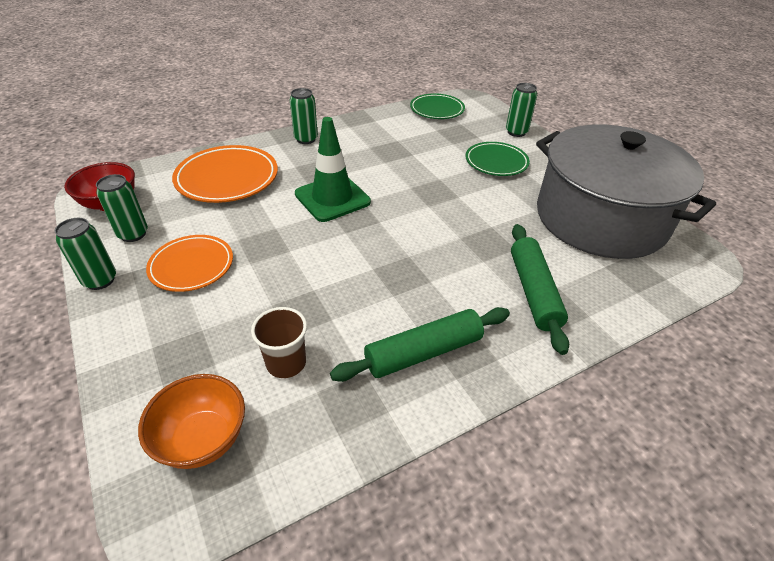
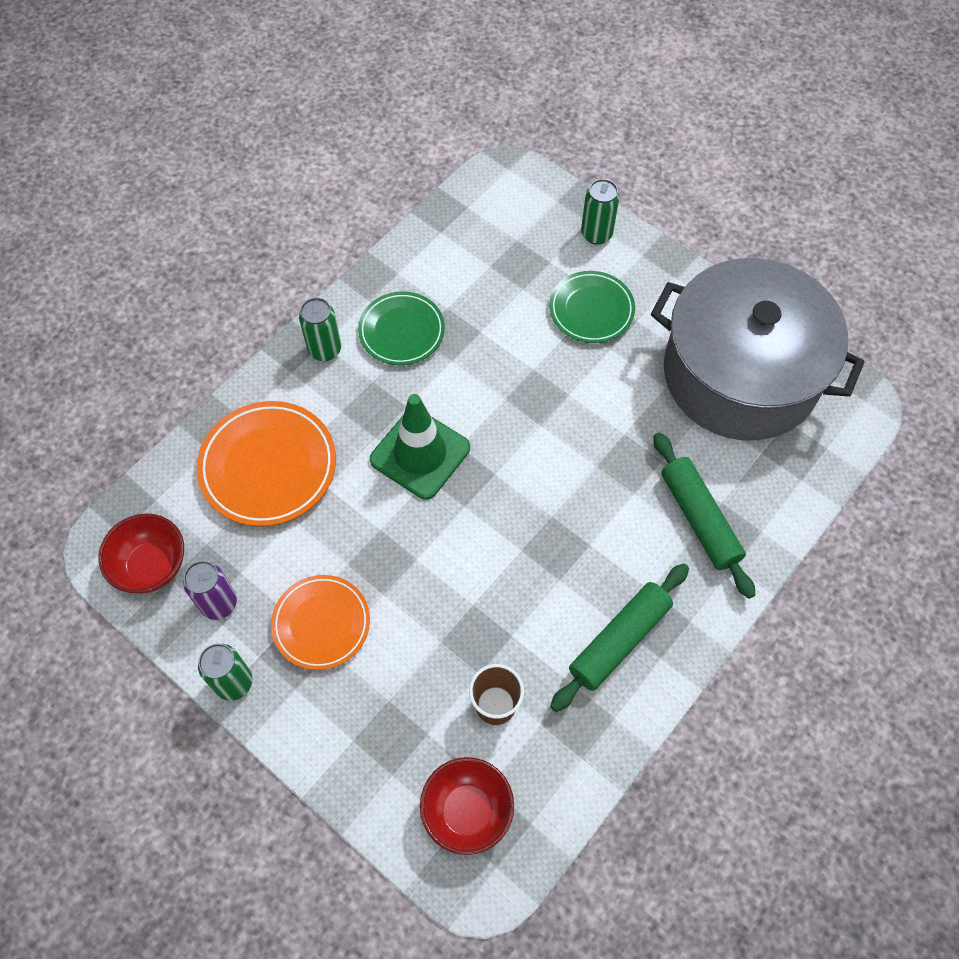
camera: 20 degrees left, 20 degrees up
(133, 234) = (219, 603): green can -> purple can
(203, 439) = (467, 811): orange bowl -> red bowl
(437, 110) = (472, 217): green plate -> green plate (401, 331)

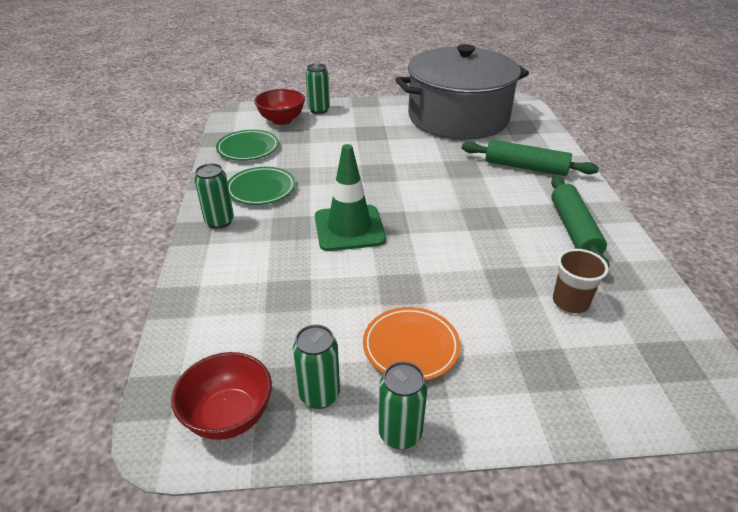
camera: 45 degrees left, 25 degrees down
(219, 603) = (319, 395): purple can -> green can
(268, 466) = (254, 295): orange plate -> none
(467, 811) = (647, 365): red bowl -> red bowl (281, 120)
(591, 310) = (356, 132): green plate -> green plate (248, 148)

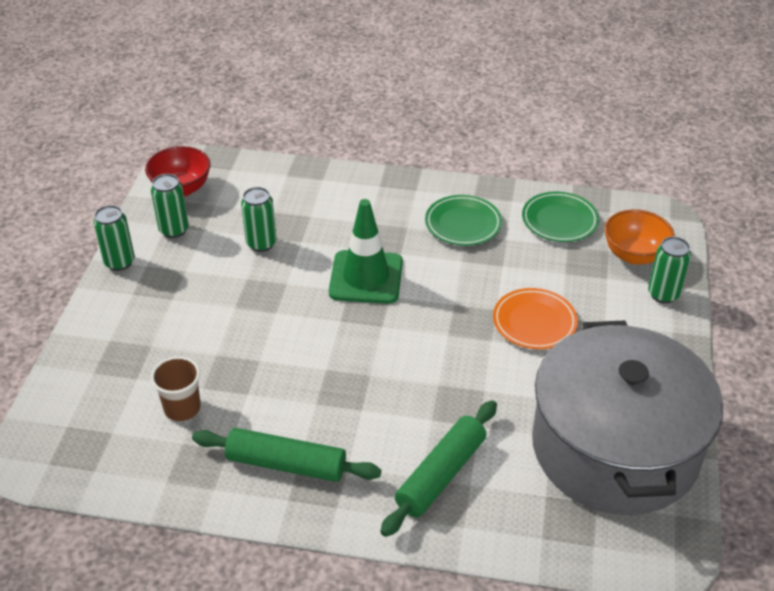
camera: 105 degrees right, 5 degrees up
(219, 221) = (412, 193): green can -> green can (261, 243)
(281, 120) = (634, 255): red bowl -> orange bowl
(411, 347) = (190, 285): orange plate -> orange plate (534, 322)

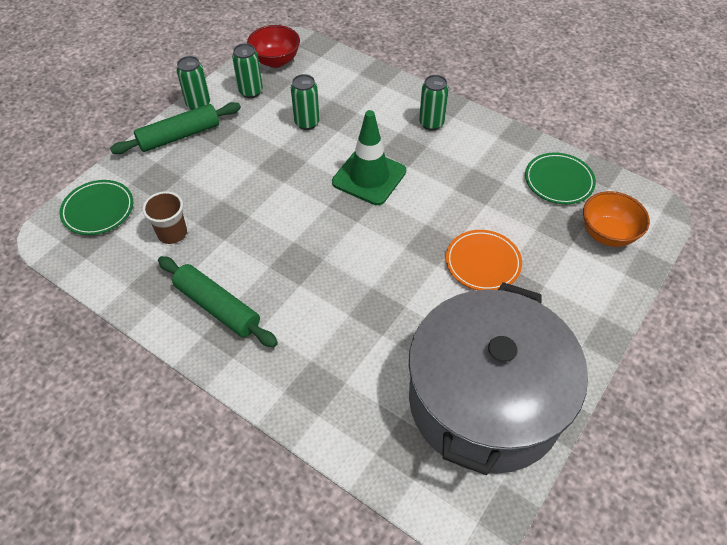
camera: 25 degrees right, 10 degrees up
(441, 475) = (327, 364): green rolling pin -> green rolling pin (179, 136)
(463, 224) = (474, 157): green plate -> green plate (98, 210)
(663, 294) = (612, 279): green can -> green can (431, 123)

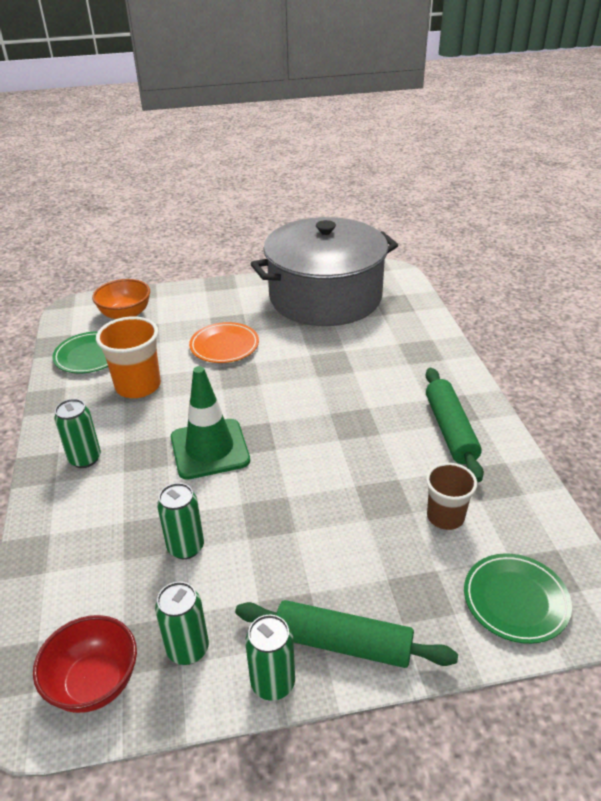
camera: 135 degrees left, 15 degrees down
(484, 184) = (138, 386): none -> orange cup

